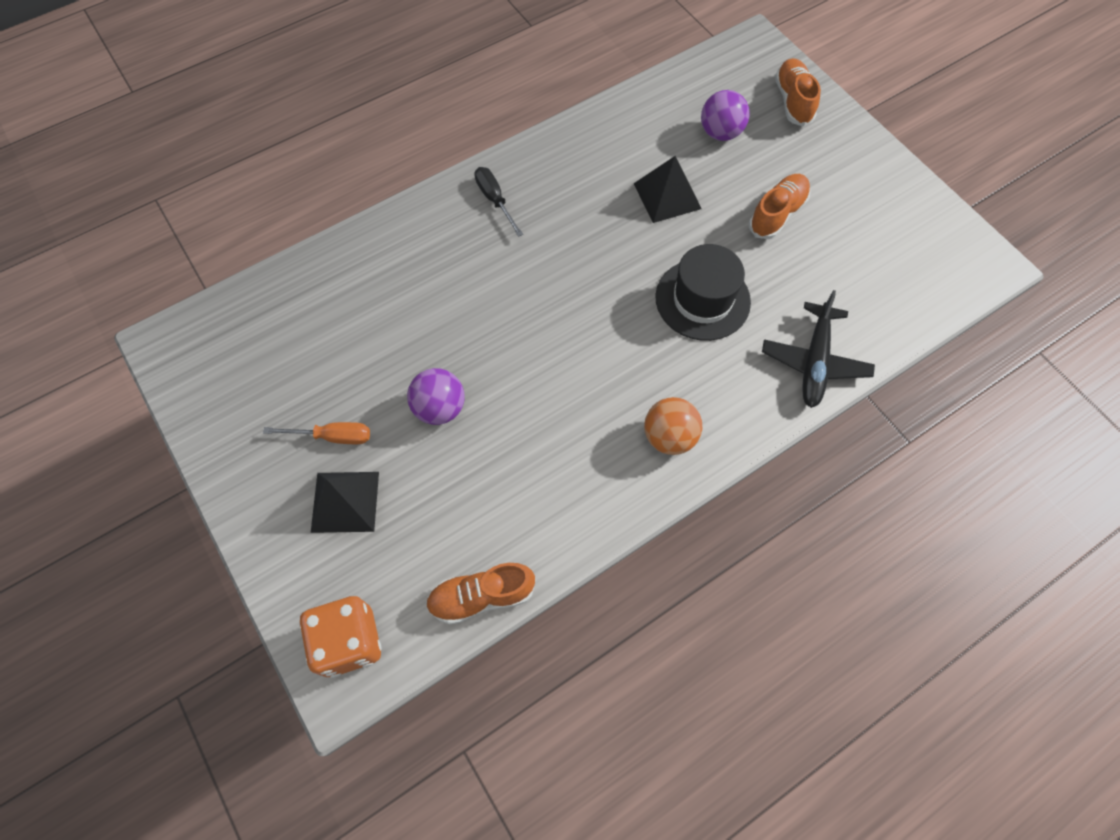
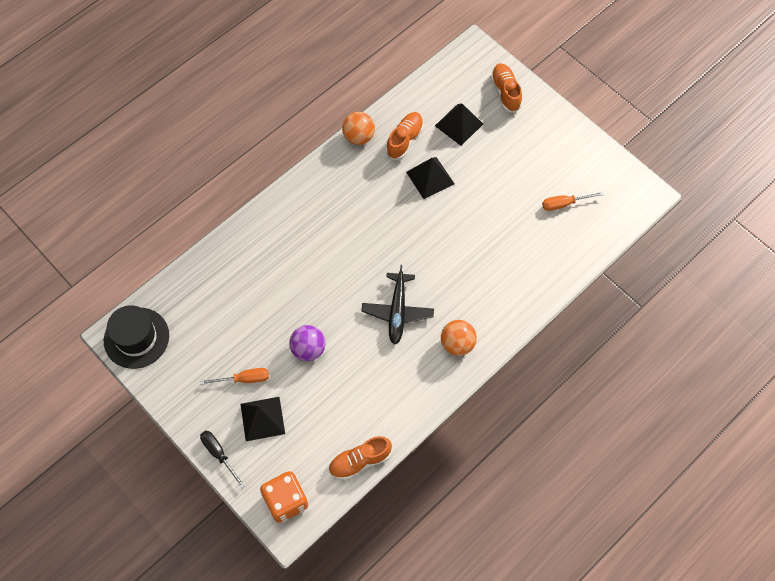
camera: 10 degrees left, 0 degrees up
(495, 200) = (314, 199): black screwdriver -> black screwdriver (219, 454)
(575, 129) = (359, 137): none -> orange ball
(702, 299) = (464, 248): black hat -> black hat (136, 338)
(720, 133) = (459, 124): purple ball -> black pyramid
(777, 214) = (505, 180): orange shoe -> orange shoe (404, 140)
(814, 362) = (541, 280): black plane -> black plane (397, 311)
(861, 259) = (564, 204): none -> orange screwdriver

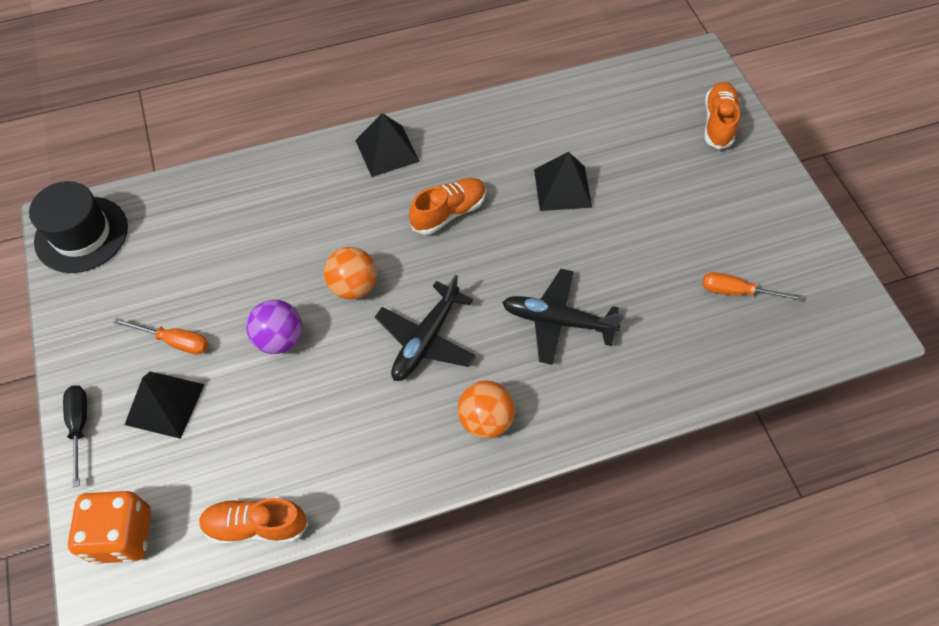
camera: 25 degrees right, 5 degrees down
(359, 137) = (495, 107): orange ball -> orange ball (353, 286)
(404, 140) = (553, 131): orange shoe -> orange shoe (448, 213)
(459, 124) = (635, 139): black pyramid -> black pyramid (387, 150)
(469, 266) = (557, 321): none -> black plane

